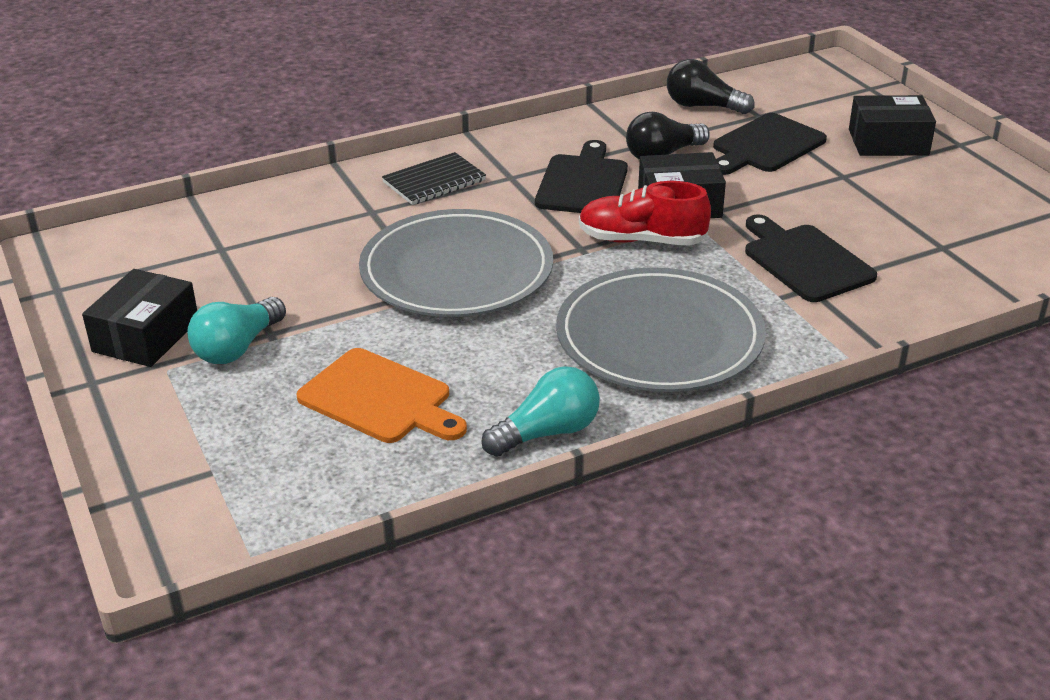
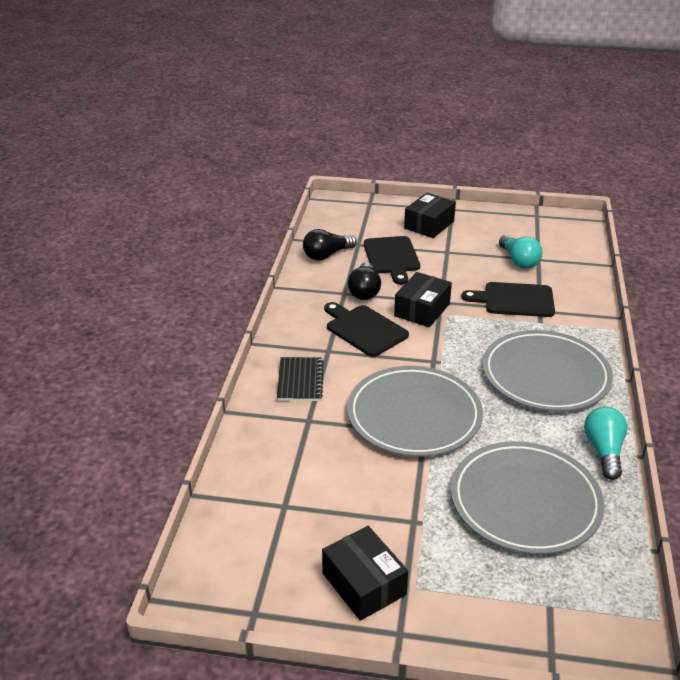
camera: 55 degrees left, 0 degrees up
(237, 348) = (418, 543): turquoise light bulb -> turquoise light bulb (519, 261)
(379, 399) = (525, 501): orange cutting board -> grey plate
(641, 240) = (446, 338): red shoe -> none

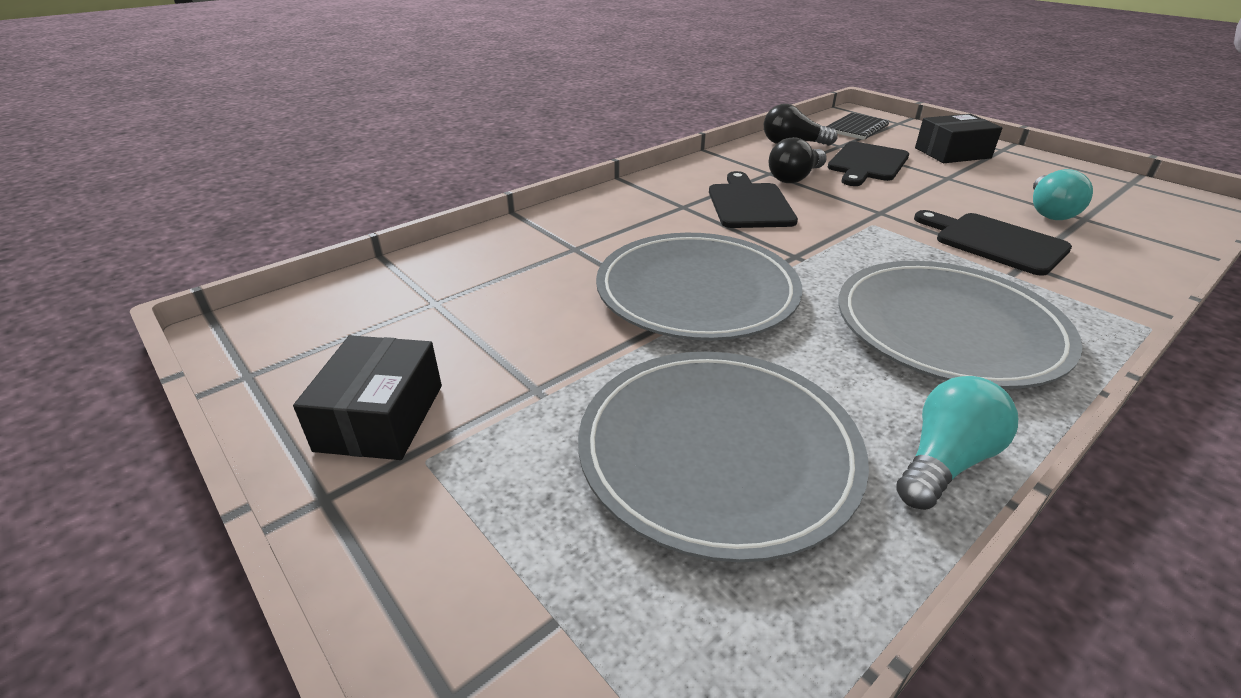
camera: 40 degrees right, 0 degrees up
(300, 381) = (617, 217): black notebook -> black notebook (856, 128)
(422, 310) = (845, 211): black box -> none

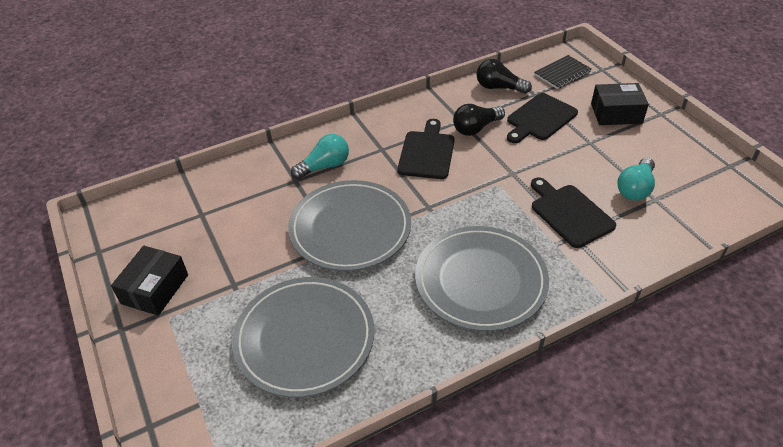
camera: 15 degrees right, 10 degrees up
(944, 461) = (413, 364): turquoise light bulb -> turquoise light bulb (324, 166)

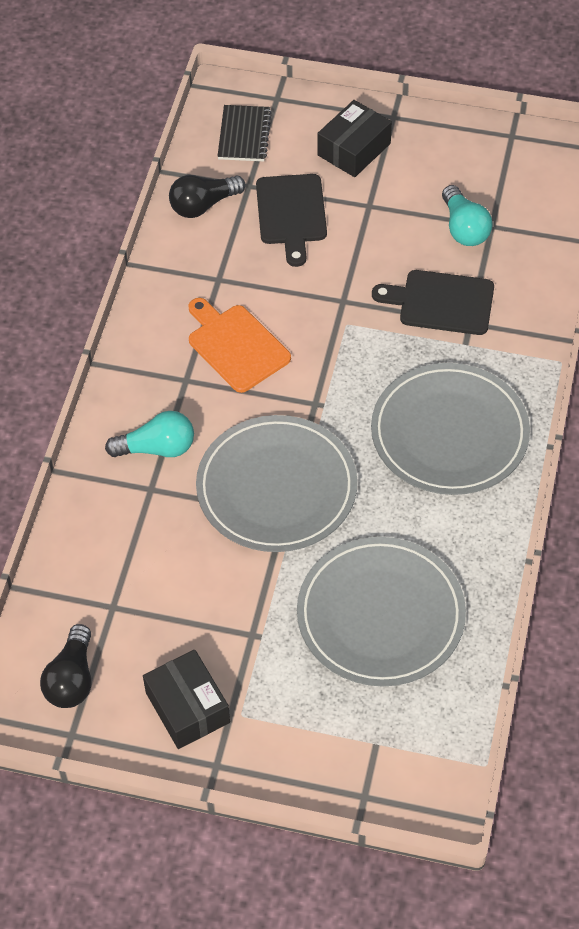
camera: 50 degrees left, 10 degrees up
(324, 166) = (157, 448): turquoise light bulb -> turquoise light bulb turned 75 degrees clockwise
(427, 153) = (236, 346): black cutting board -> orange cutting board
(476, 128) = (245, 277): black light bulb -> black light bulb (72, 679)

